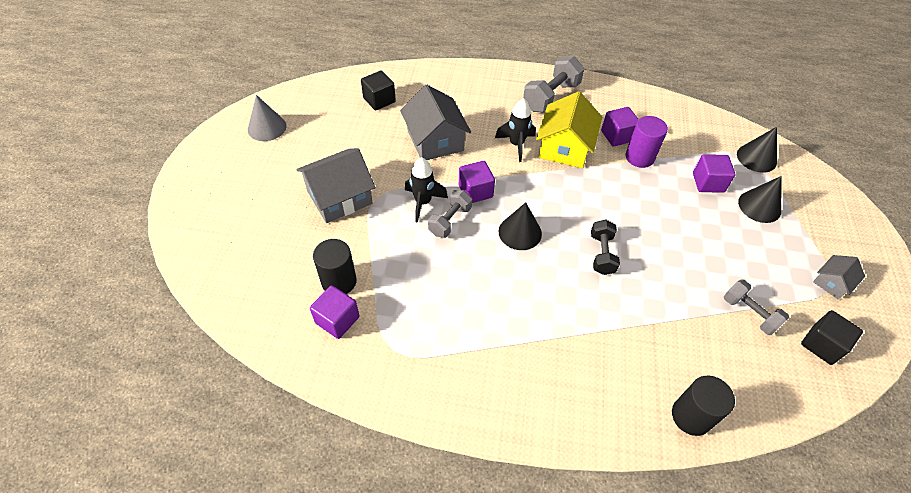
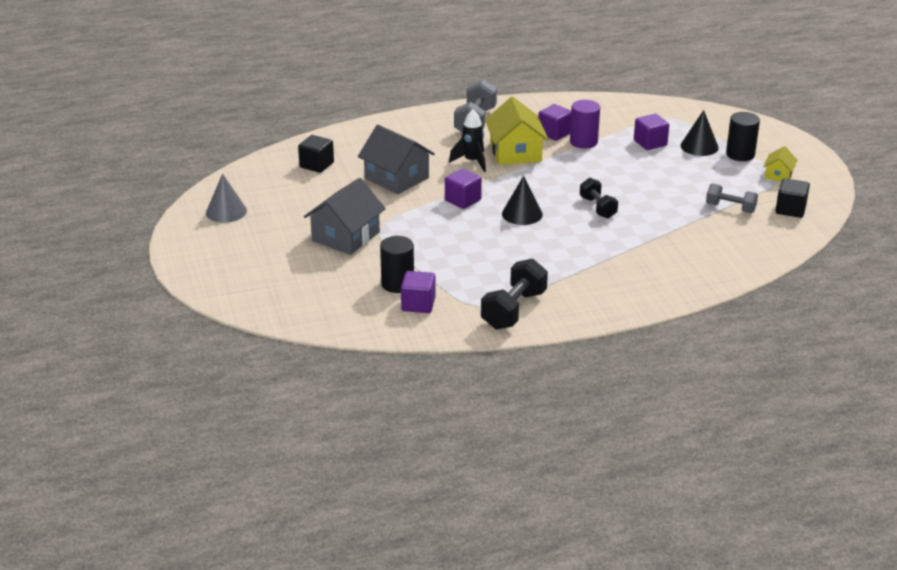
camera: 25 degrees left, 20 degrees down
(422, 373) = (514, 310): none -> black dumbbell
(423, 202) = (423, 219): black rocket -> none
(450, 221) = (457, 223): grey dumbbell -> none
(691, 416) = (724, 271): black cylinder -> black cylinder (740, 154)
(756, 158) = (678, 117): black cone -> none
(832, 283) = (778, 175): grey house -> yellow house

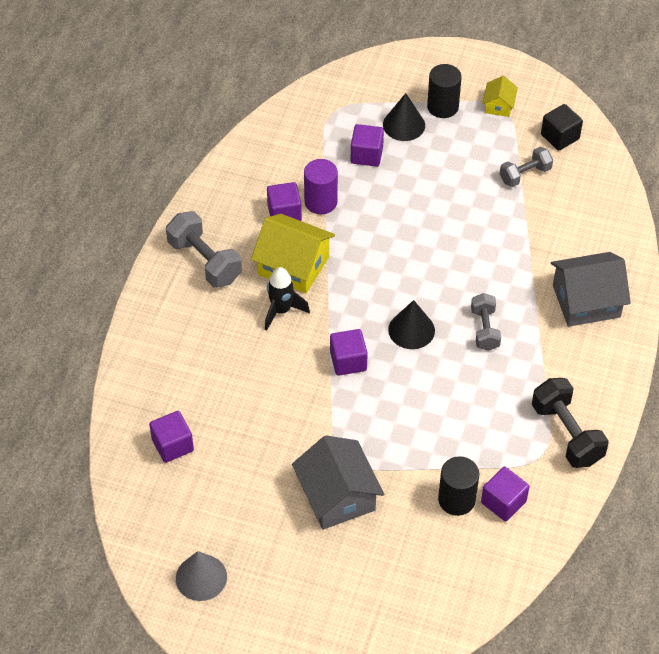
camera: 55 degrees left, 20 degrees up
(316, 165) = (173, 445): black cube -> purple cube
(396, 178) = (260, 391): grey house -> grey house (586, 301)
(562, 242) = (484, 329): none -> grey dumbbell
(598, 208) = (447, 267): black dumbbell -> none
(778, 175) = (498, 105): yellow house -> yellow house turned 45 degrees clockwise

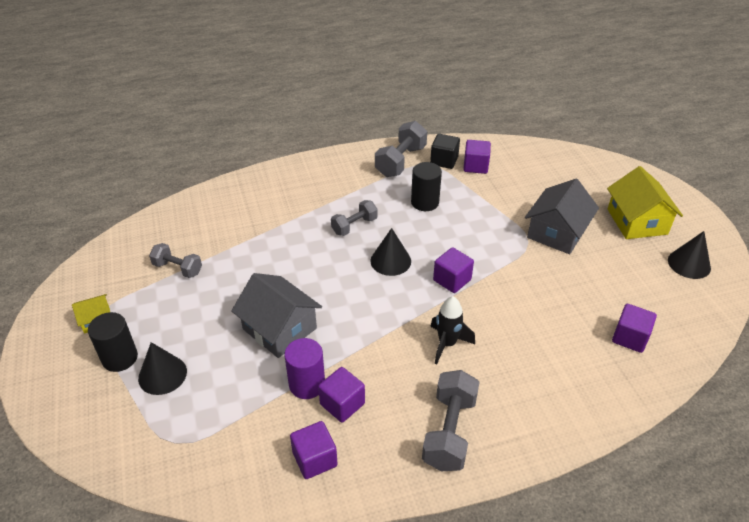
camera: 125 degrees left, 10 degrees down
(201, 577) = (689, 264): grey cone -> black cone
(293, 265) = (395, 362): yellow house -> yellow house (637, 221)
(366, 155) = (222, 382): purple cube -> purple cube (315, 459)
(456, 499) = (496, 184): black cylinder -> black cylinder (425, 202)
(560, 137) = (118, 267): black cube -> black cube (444, 161)
(567, 434) = (400, 161): black dumbbell -> grey dumbbell
(586, 301) = (285, 191): grey house -> grey house (279, 328)

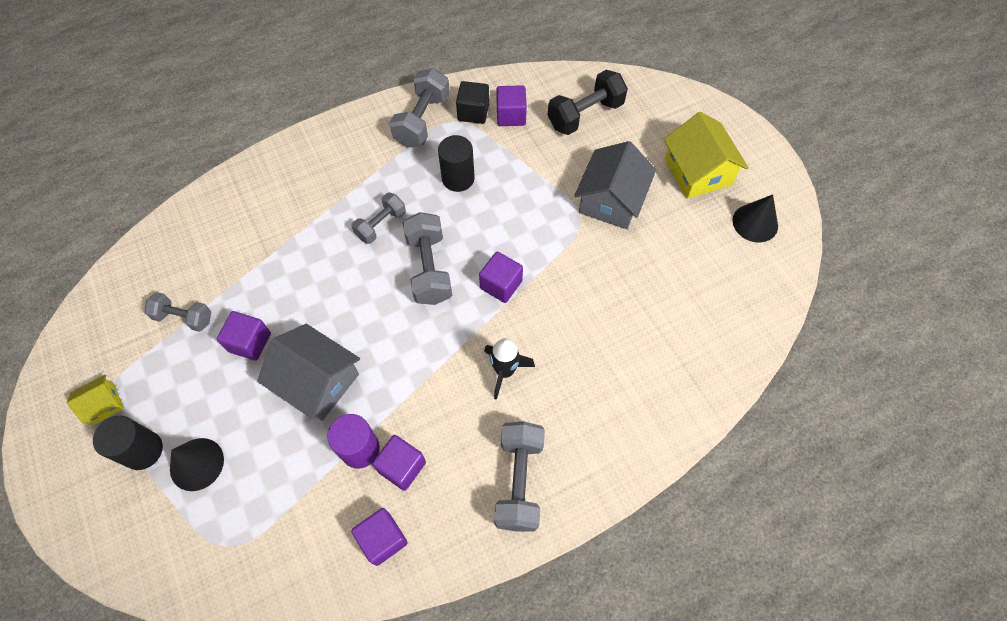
camera: 10 degrees left, 20 degrees up
(390, 261) = (429, 268): black cone -> grey dumbbell
(539, 172) = (585, 115): none -> black dumbbell
(630, 338) = (696, 331): purple cube -> purple cube (250, 342)

